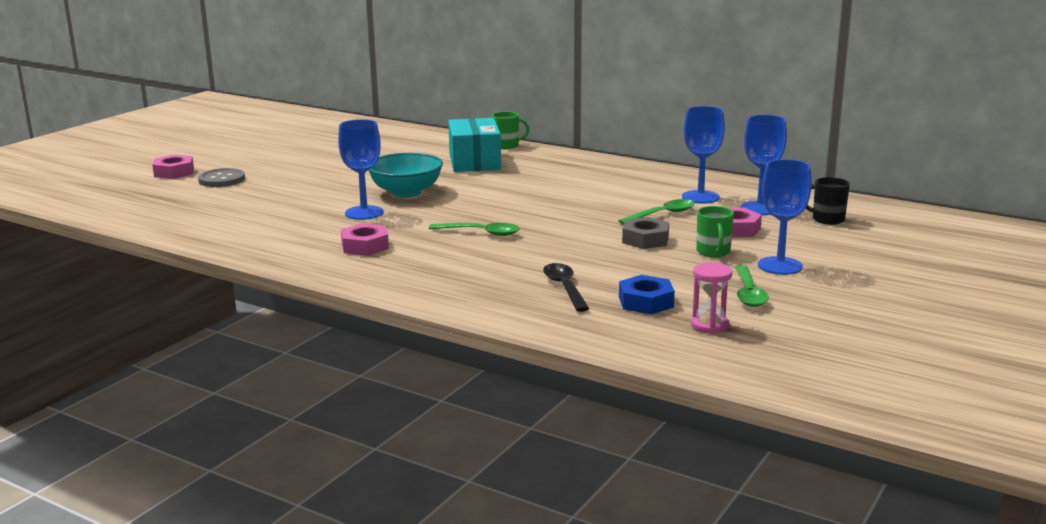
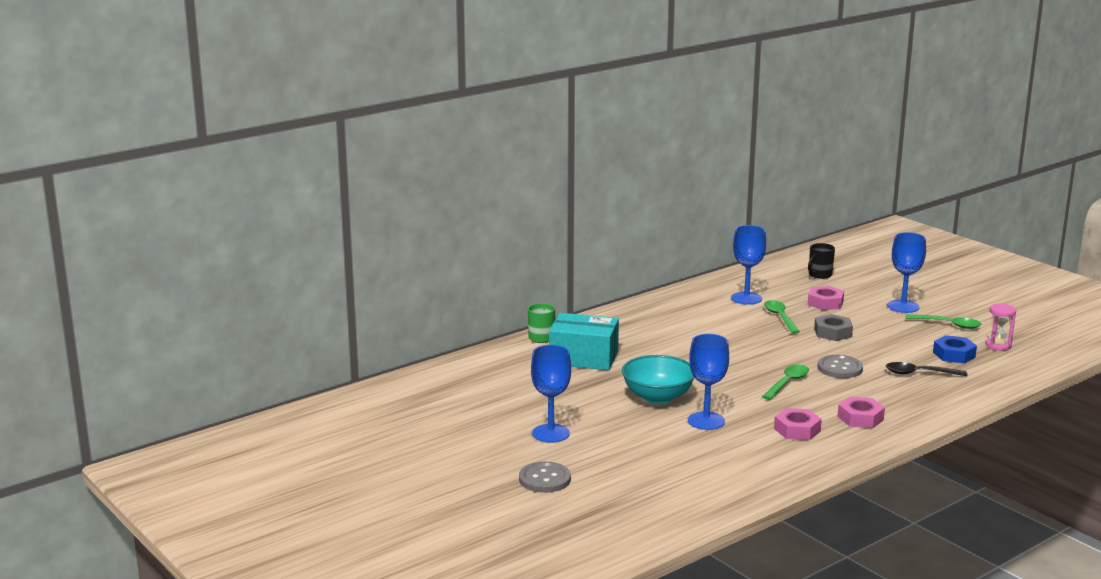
camera: 70 degrees left, 0 degrees up
(174, 172) = (493, 504): pink nut -> pink nut (860, 418)
(542, 250) = (840, 368): none -> grey button
(713, 252) = (868, 318): green mug -> none
(760, 208) = (784, 287): blue goblet -> blue goblet (551, 433)

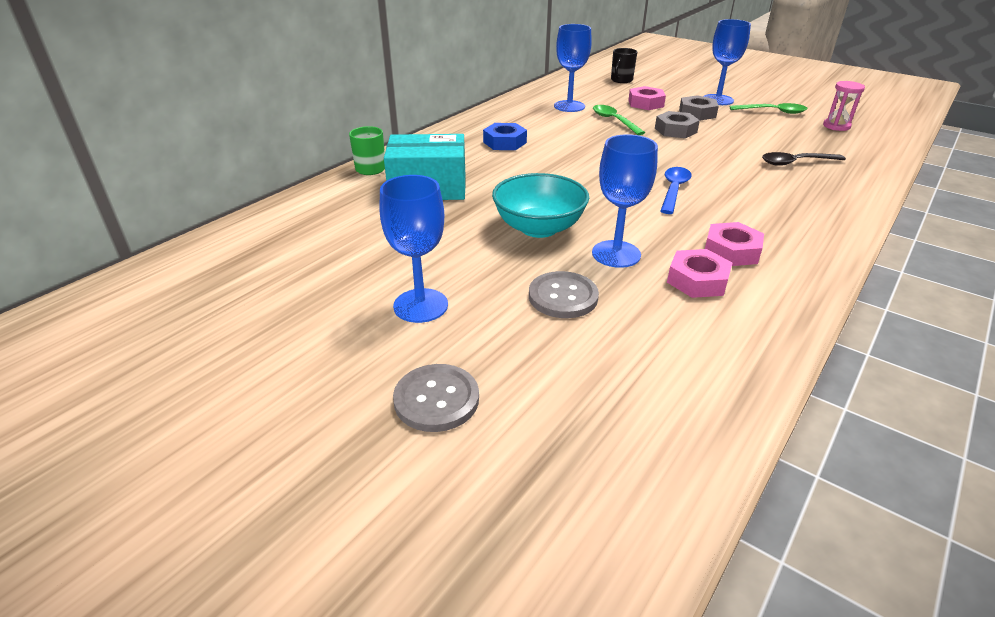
camera: 15 degrees left, 15 degrees up
(787, 383) = (673, 190): green spoon -> blue spoon
(840, 368) = (713, 166): grey button -> grey button (563, 297)
(860, 418) = (787, 224): pink nut -> pink nut (697, 280)
(869, 318) = (697, 113): none -> grey nut
(954, 355) = (807, 139): blue nut -> blue nut (505, 142)

